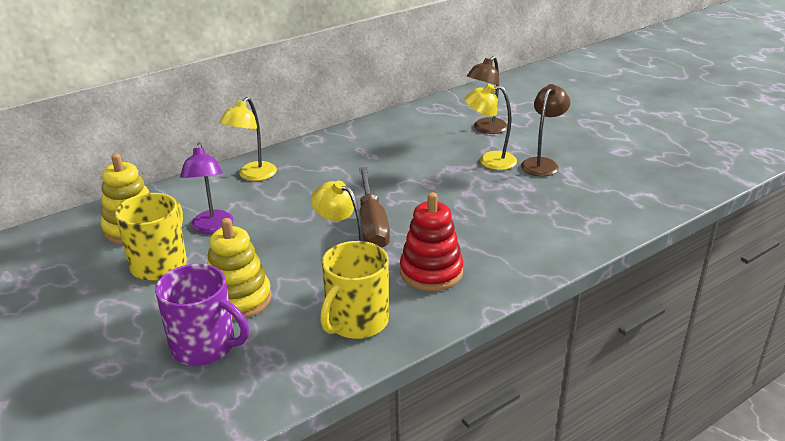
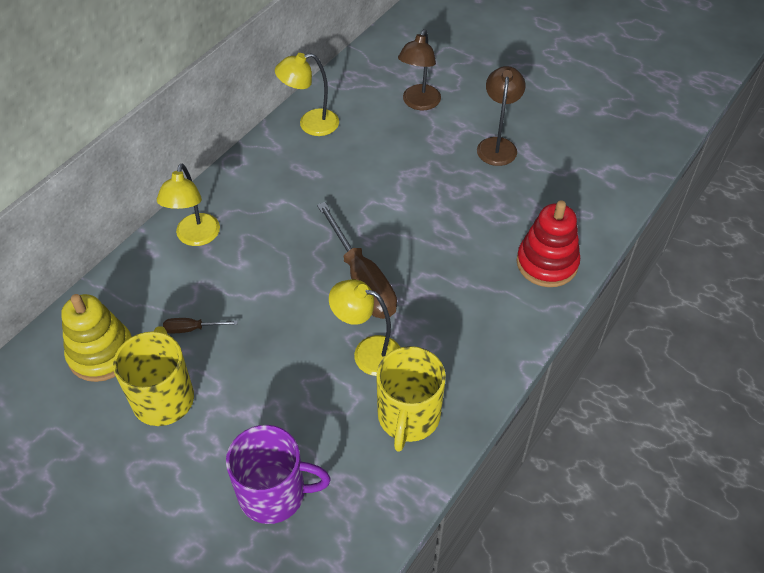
camera: 20 degrees left, 20 degrees up
(212, 227) = (192, 329): purple lamp -> brown screwdriver
(238, 299) = (275, 422): yellow stacking toy -> none
(431, 272) = (451, 331): red stacking toy -> red stacking toy (547, 263)
(489, 161) = (442, 153): yellow lamp -> yellow lamp (310, 124)

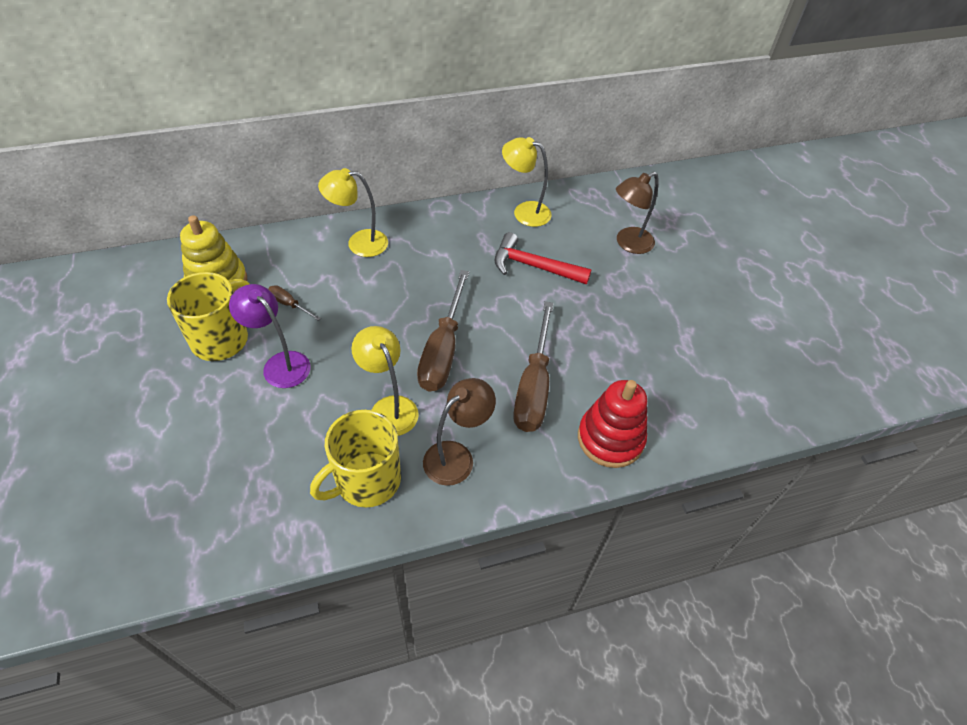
camera: 35 degrees right, 0 degrees up
(195, 237) = (359, 243): yellow lamp -> yellow lamp turned 45 degrees clockwise
(240, 381) = (280, 363): none -> purple lamp
(274, 493) = (214, 462): purple mug -> none
(365, 166) = (534, 266): none -> red hammer
(458, 262) = (533, 386): none -> brown screwdriver
(497, 145) = (664, 314): brown lamp -> brown lamp (456, 456)

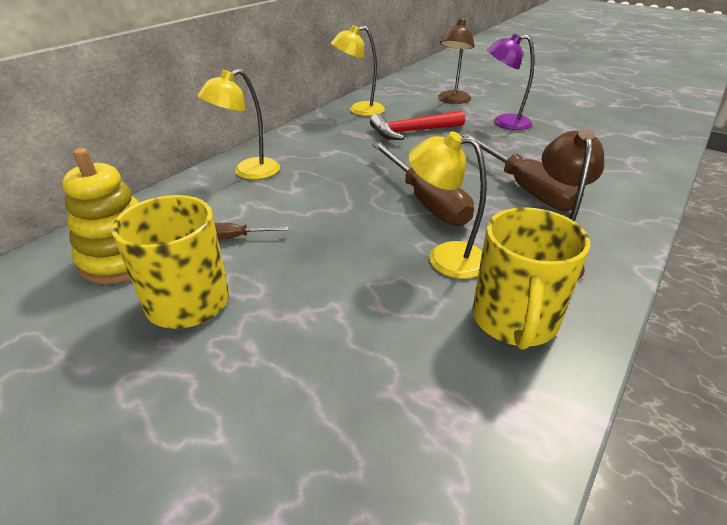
camera: 35 degrees left, 15 degrees down
(280, 363) = (289, 284): purple lamp -> purple lamp (504, 122)
(610, 438) = (619, 189): red stacking toy -> none

